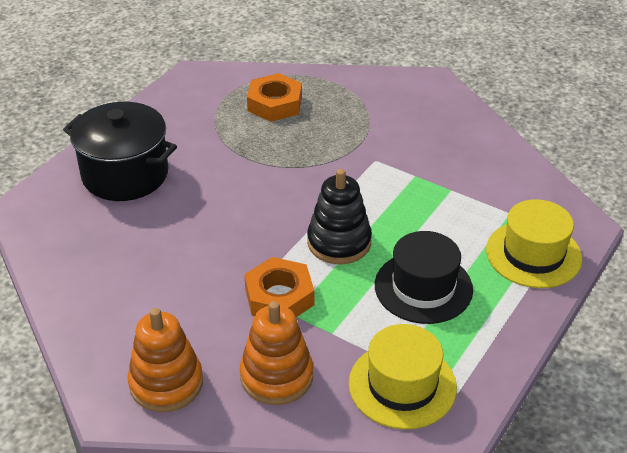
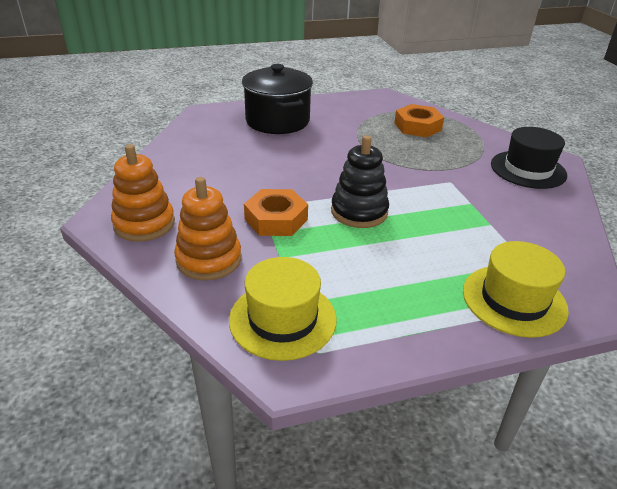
camera: 40 degrees right, 5 degrees down
(423, 287) = (385, 269): black hat -> black hat (528, 169)

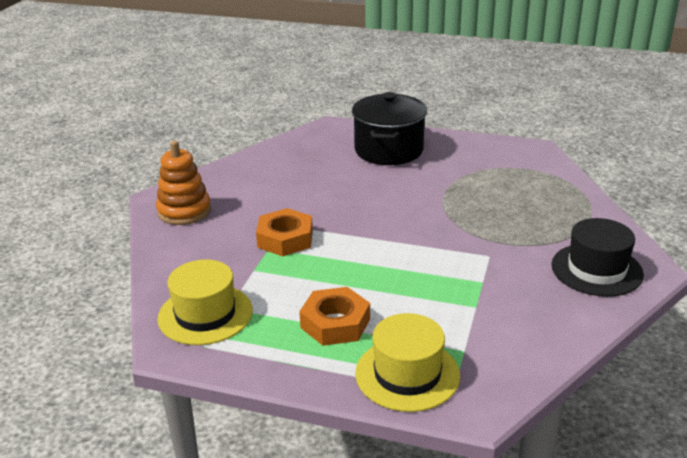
camera: 35 degrees right, 5 degrees down
(209, 259) = (201, 253): orange stacking toy -> none
(359, 212) = (363, 255): black stacking toy -> none
(417, 126) = (529, 191): orange nut -> orange nut (335, 323)

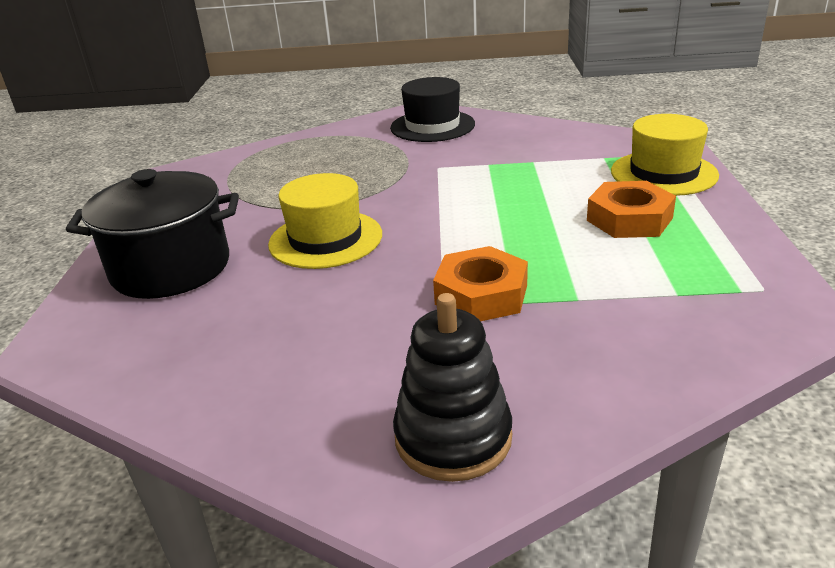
camera: 105 degrees left, 0 degrees up
(184, 211) = (453, 437): orange stacking toy -> black stacking toy
(205, 314) = (708, 308): yellow hat -> yellow hat (325, 239)

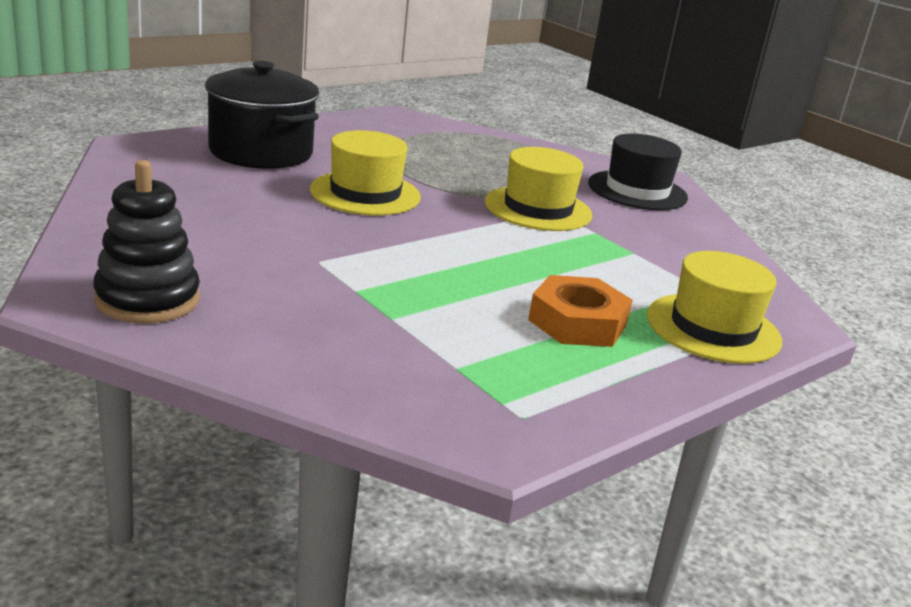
camera: 45 degrees right, 5 degrees down
(428, 172) = (538, 209): none -> yellow hat
(481, 295) = (351, 274): orange nut -> none

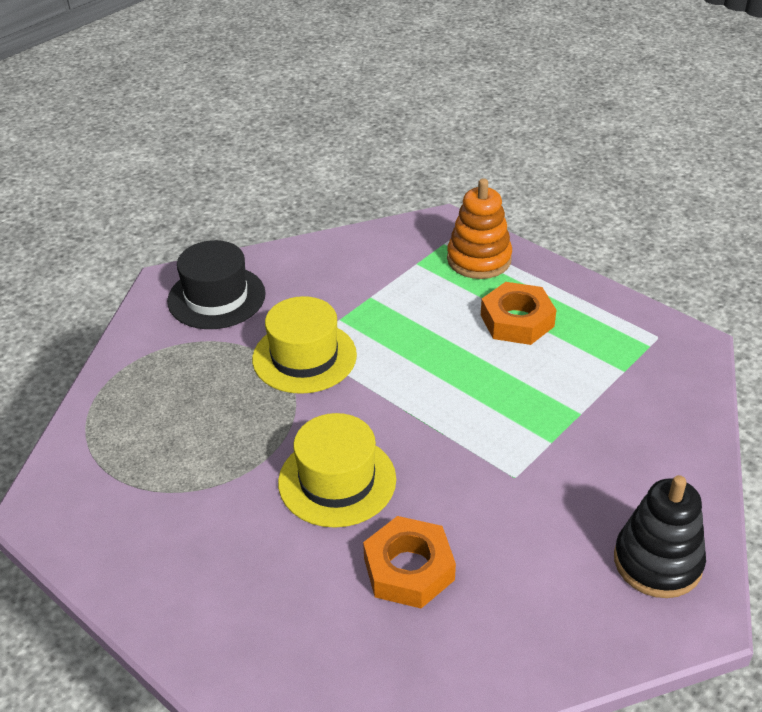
camera: 95 degrees left, 15 degrees up
(245, 199) = (409, 569): none -> orange nut
(261, 152) = (257, 601): black pot -> none
(713, 328) = (479, 259): yellow hat -> orange stacking toy

